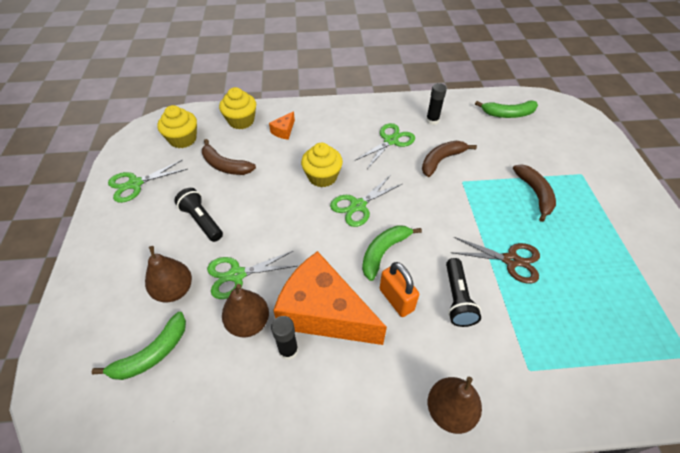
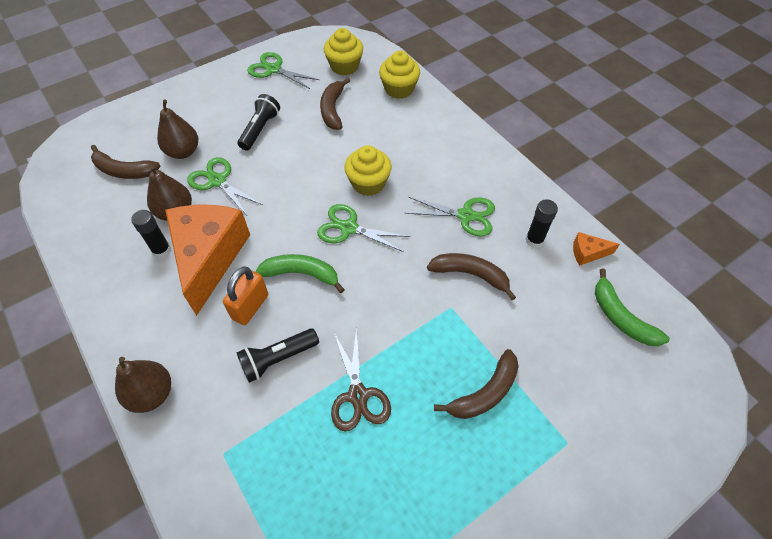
camera: 60 degrees right, 5 degrees up
(152, 353) = (124, 171): green banana -> brown banana
(284, 131) = (410, 125): orange cheese -> orange cheese (588, 253)

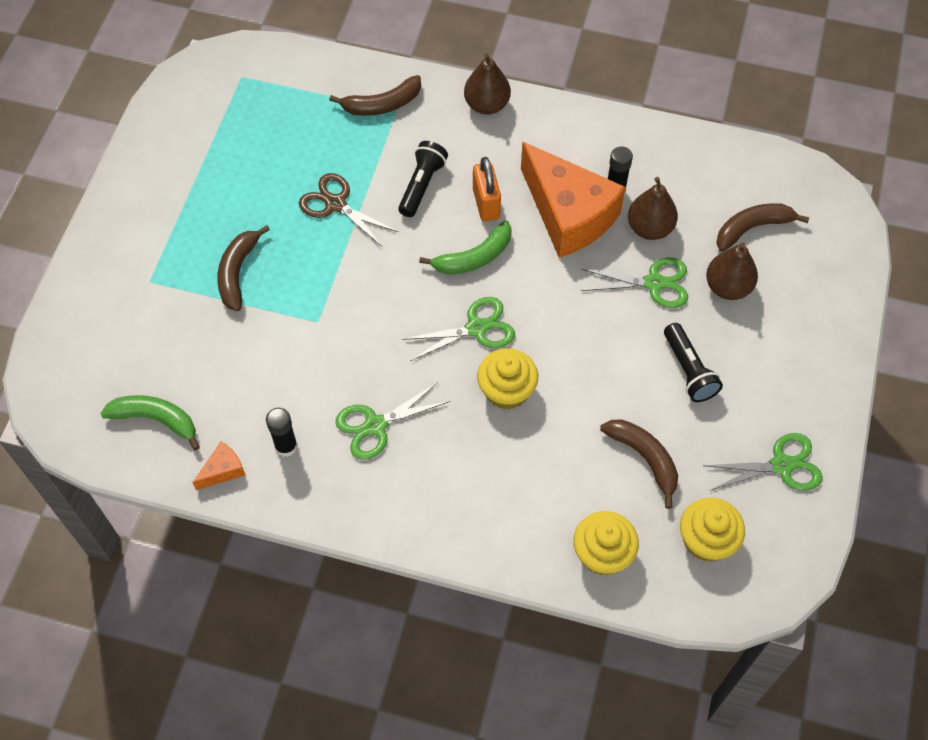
camera: 140 degrees right, 5 degrees up
(470, 274) = (323, 364): brown banana -> brown banana (382, 104)

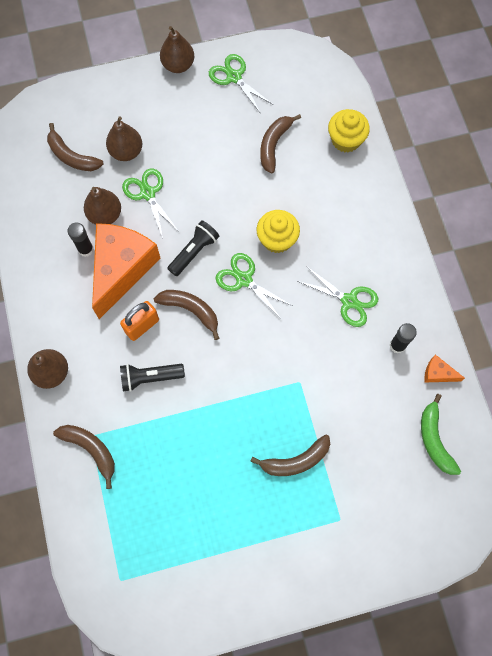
camera: 120 degrees left, 10 degrees up
(336, 204) = (200, 428): brown scissors -> none
(474, 257) = (190, 310): green banana -> brown banana
(688, 370) = (200, 148): black flashlight -> black flashlight (194, 252)
(706, 540) = (303, 94): yellow cupcake -> none
(836, 406) = (178, 65): none -> brown pear

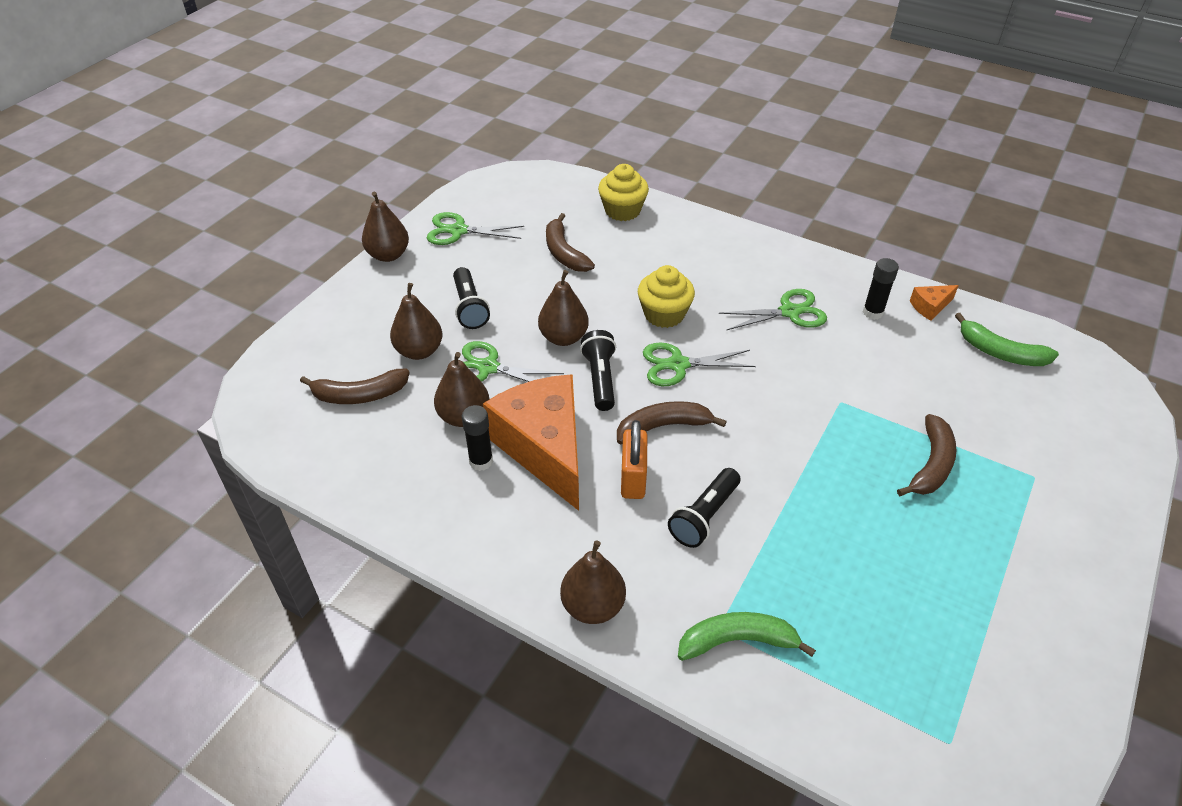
camera: 45 degrees left, 25 degrees down
(91, 449) = (737, 641): brown banana -> green banana
(181, 143) = (470, 307): none -> black flashlight
(206, 207) = (563, 337): none -> brown pear

